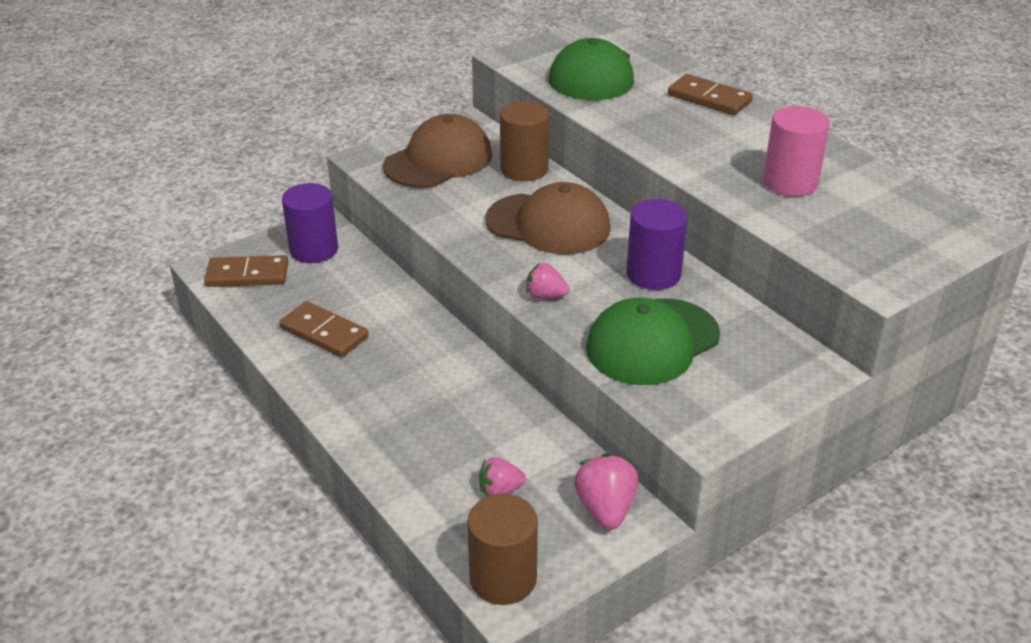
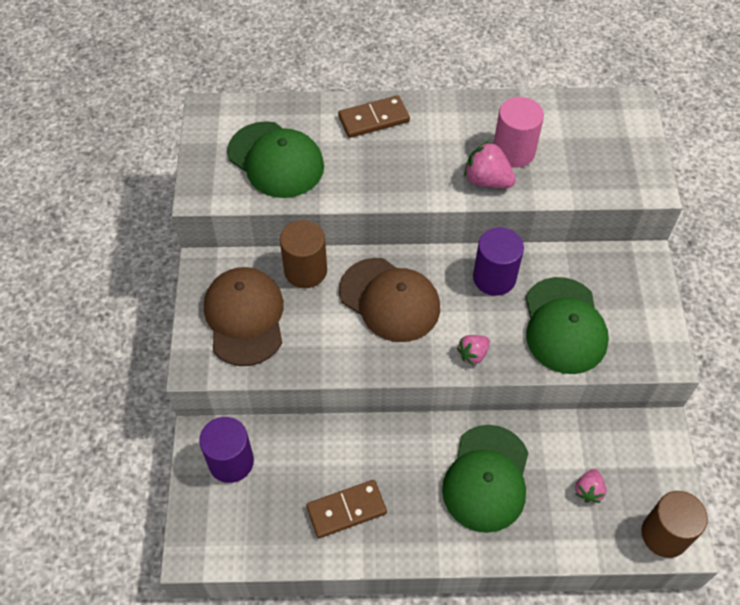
camera: 55 degrees left, 20 degrees up
(247, 275) = (227, 528): brown domino -> none
(442, 408) = (486, 478): none -> green cap
(548, 224) = (390, 300): brown cap -> brown cap turned 75 degrees clockwise
(605, 509) = (640, 441): pink strawberry -> pink strawberry (487, 180)

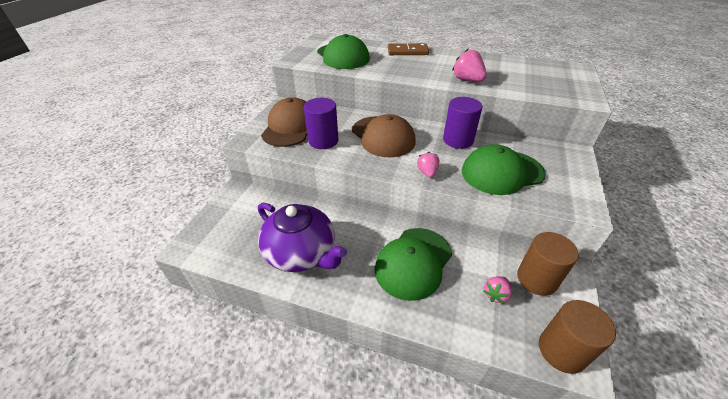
camera: 20 degrees right, 15 degrees down
(231, 462) = (246, 206): purple cylinder -> purple cylinder (323, 141)
(305, 270) = (339, 115): brown cylinder -> brown cylinder (536, 279)
(346, 510) = (301, 253): brown domino -> purple teapot
(473, 354) = (427, 172): pink strawberry -> pink strawberry turned 105 degrees clockwise
(513, 151) = (490, 73): pink cylinder -> none
(564, 326) = (501, 172): green cap -> green cap turned 60 degrees clockwise

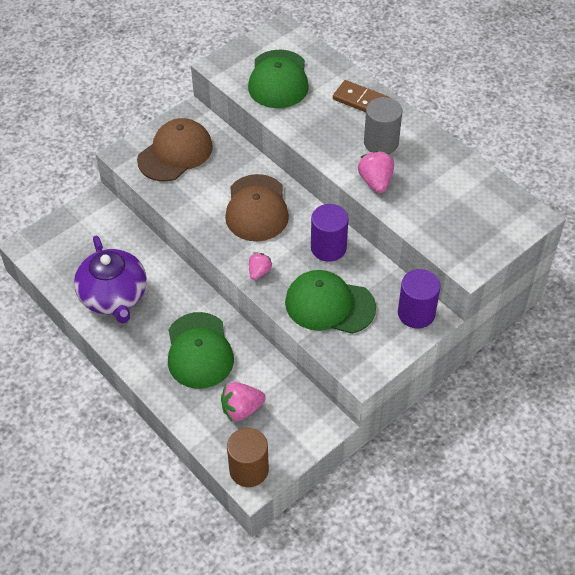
camera: 30 degrees right, 10 degrees up
(323, 141) = (194, 188): purple cylinder -> purple cylinder (416, 313)
(413, 262) = (199, 351): green cap -> green cap turned 75 degrees counterclockwise
(444, 64) = (381, 143): none -> grey cylinder
(495, 294) = (241, 409): pink strawberry -> pink strawberry, size x1.54
(536, 279) = (289, 416): brown cylinder -> none

